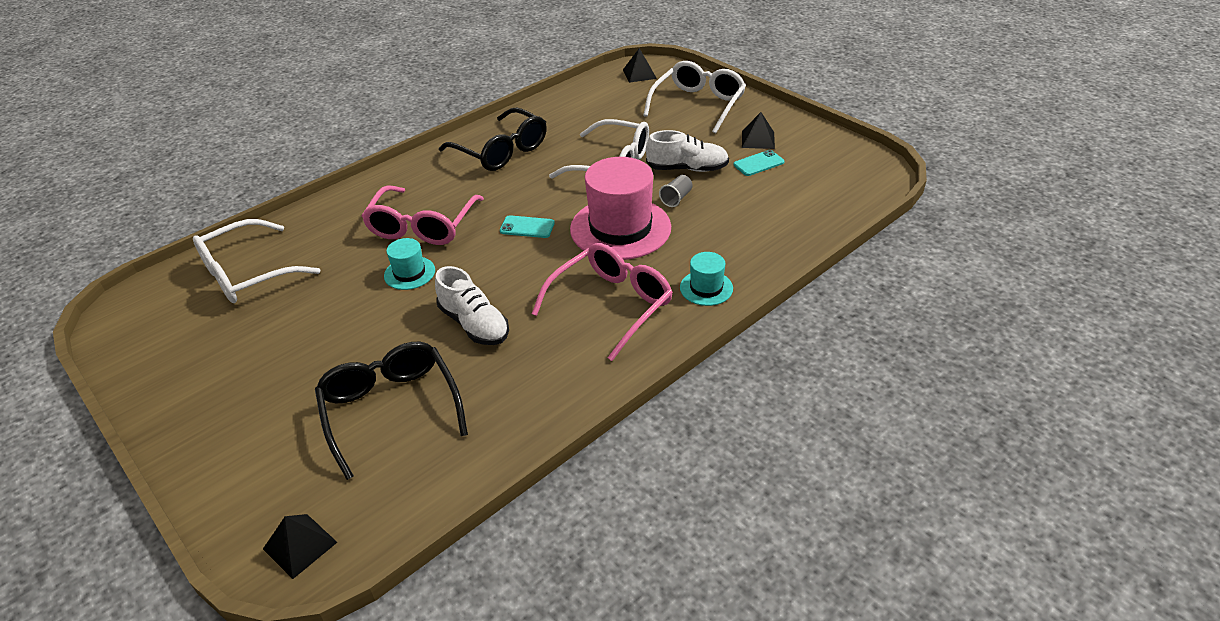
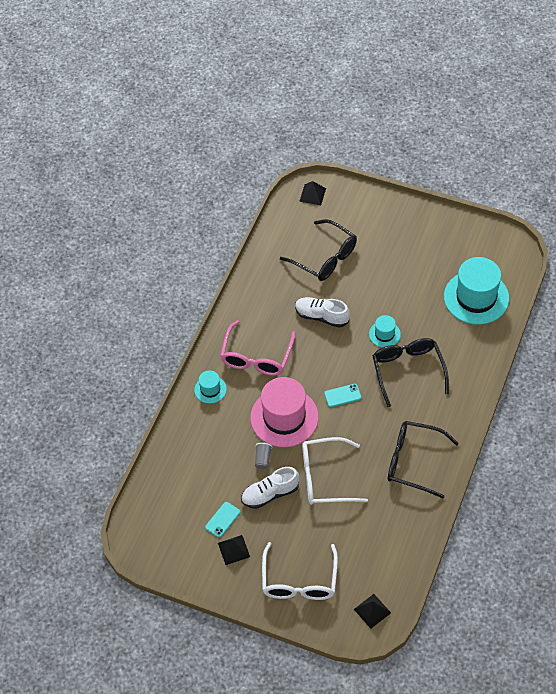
camera: 155 degrees right, 15 degrees up
(247, 274) = (476, 297): white glasses -> turquoise hat
(422, 226) = (408, 370): pink glasses -> black glasses

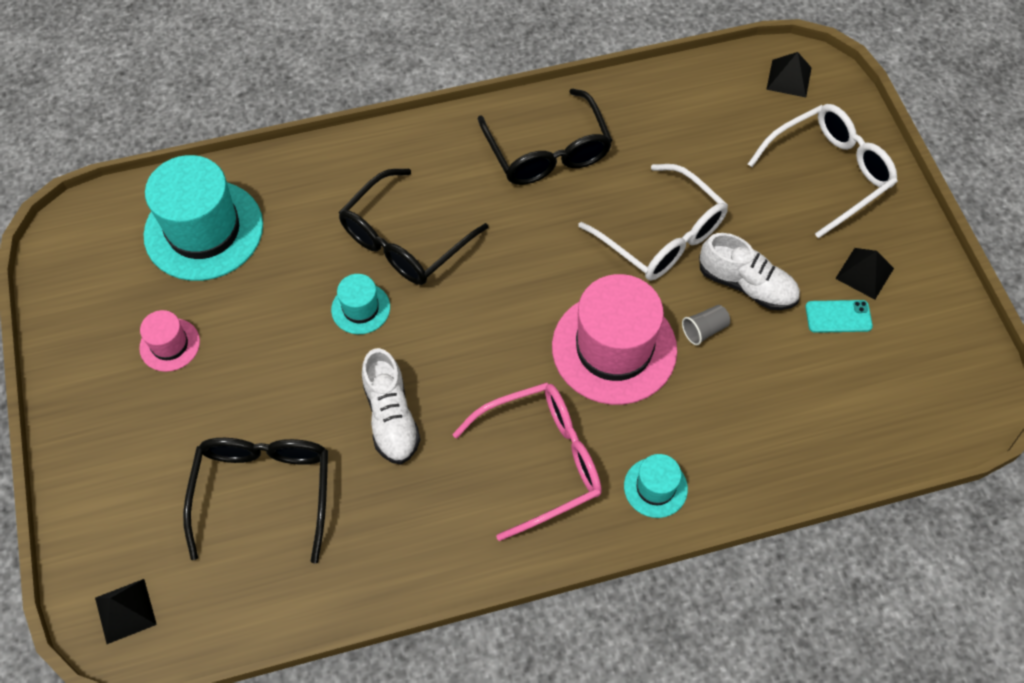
camera: 130 degrees left, 5 degrees up
(342, 395) = (514, 296): turquoise phone -> none
(422, 258) = (170, 345): none -> pink hat

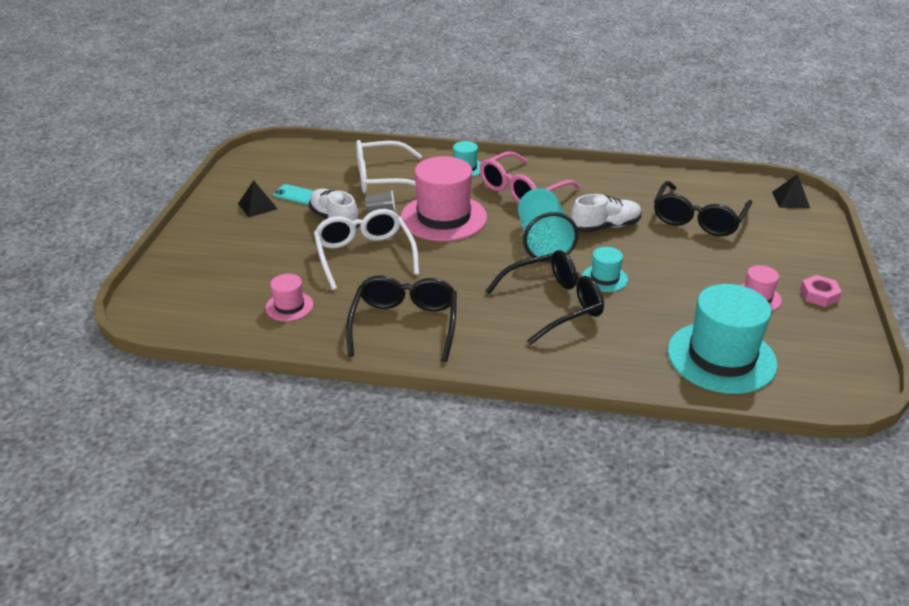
camera: 155 degrees left, 25 degrees down
(92, 380) = (819, 295): none -> pink nut
(391, 417) = (605, 227): white shoe -> white shoe turned 60 degrees clockwise
(462, 348) = (542, 242): none -> turquoise cup
(542, 460) = (521, 190): pink glasses -> pink glasses turned 45 degrees counterclockwise
(681, 130) = (289, 306): none -> pink hat
(789, 78) = (170, 313): black pyramid -> none
(829, 172) = (215, 253): white glasses -> white glasses (382, 179)

